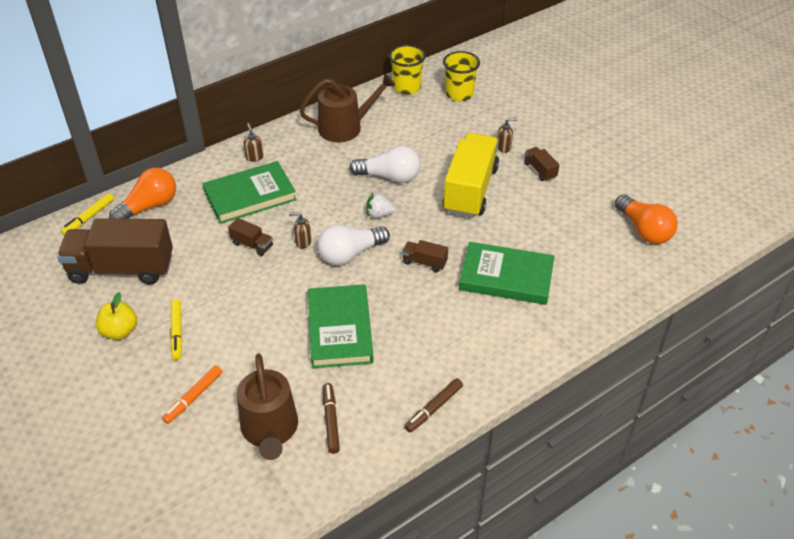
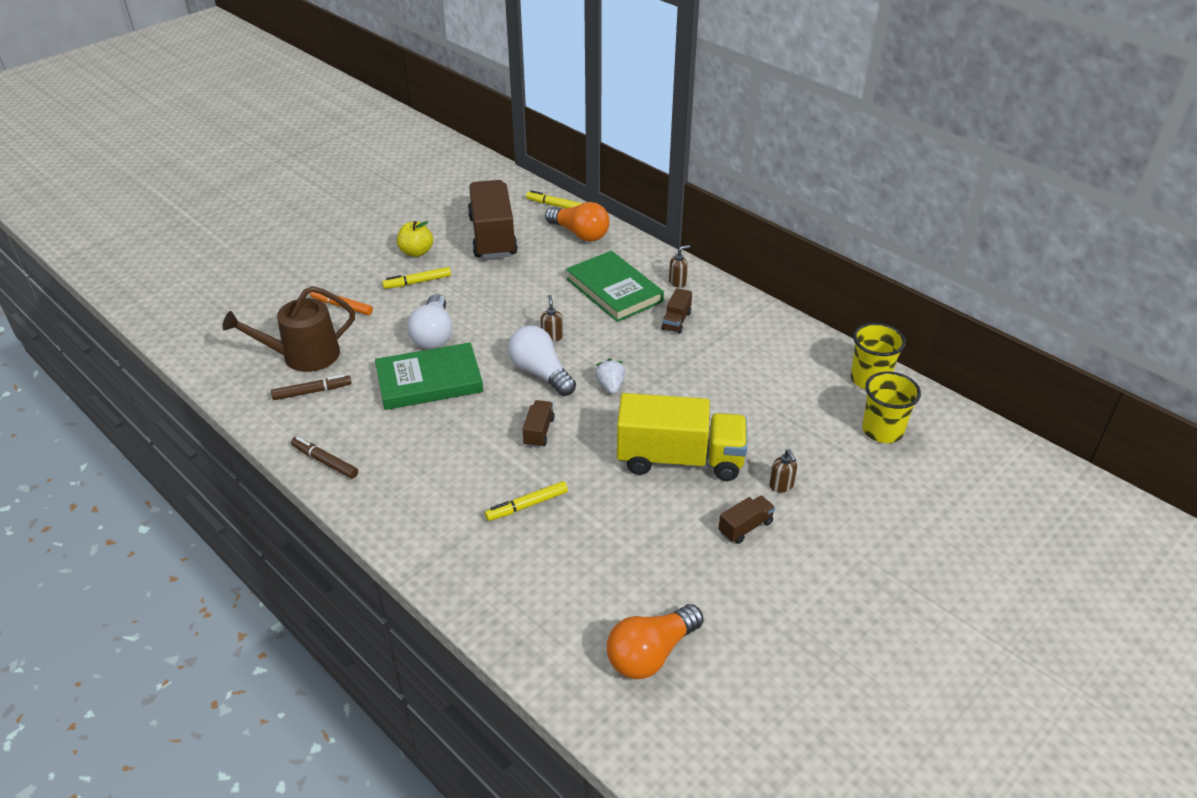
camera: 80 degrees right, 5 degrees down
(252, 245) = (540, 304): brown truck -> brown truck (676, 321)
(345, 127) = (759, 339): brown watering can -> none
(389, 177) = (680, 386): white light bulb -> white light bulb (433, 335)
(506, 277) = (527, 505): green book -> yellow marker

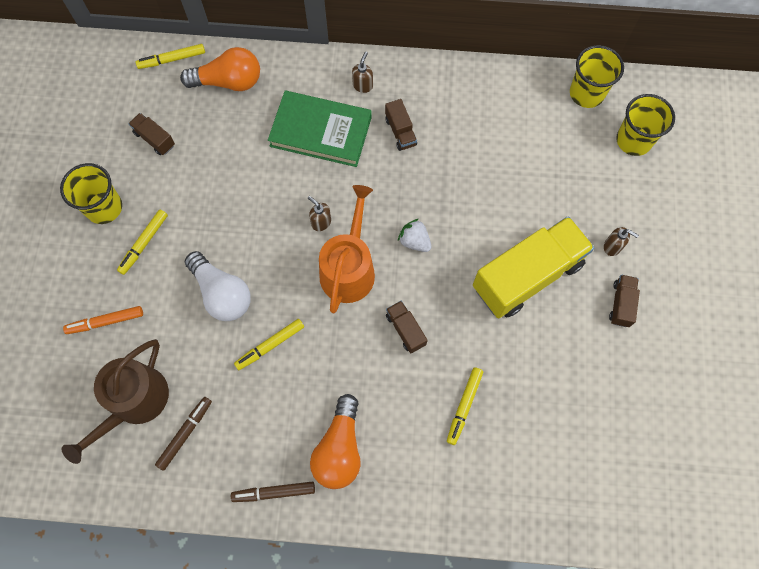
camera: 40 degrees left, 30 degrees up
(416, 252) = (104, 207): yellow apple -> yellow cup
(429, 381) = (270, 345): green book -> yellow marker
(493, 237) = (154, 139): brown truck -> brown truck, size x0.43
(540, 373) = (349, 268): white light bulb -> orange watering can
(651, 654) = (654, 460): orange light bulb -> orange light bulb (339, 448)

